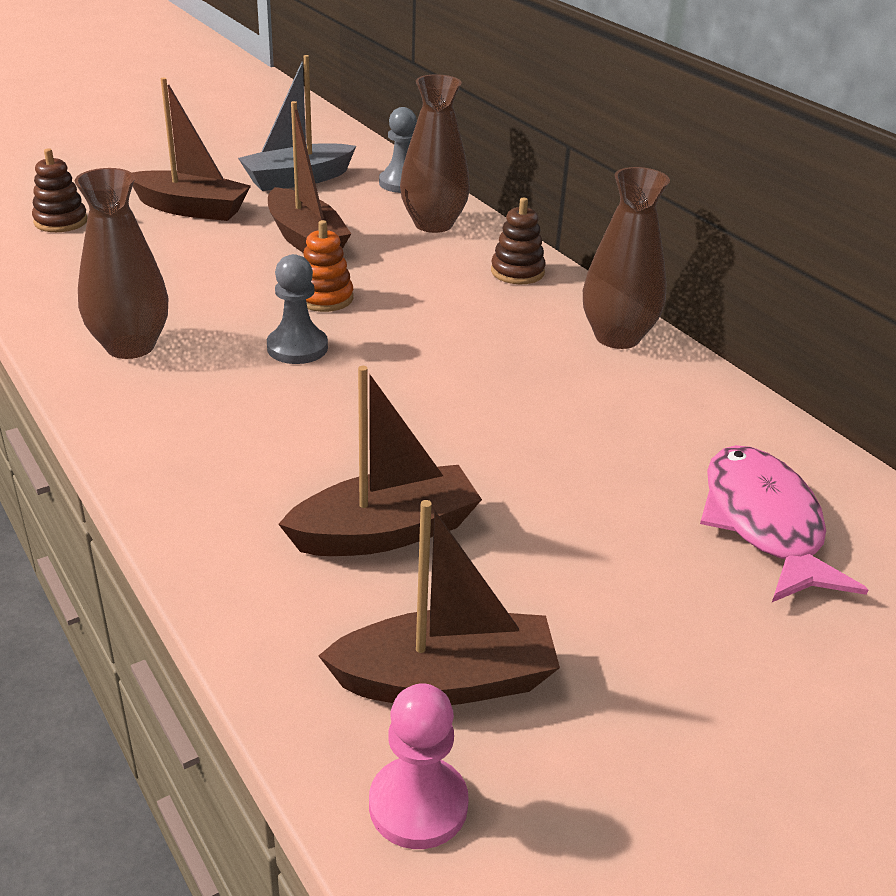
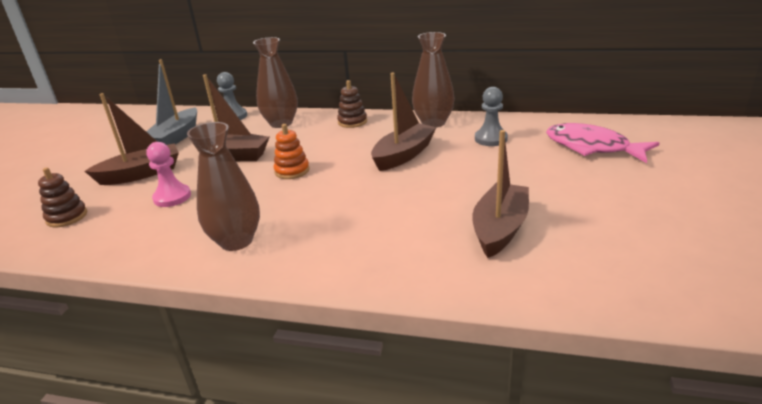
camera: 40 degrees left, 5 degrees down
(297, 348) = (321, 194): grey pawn -> grey pawn (490, 139)
(418, 805) = (702, 297): pink pawn -> pink pawn (172, 197)
(445, 681) = (623, 256): brown boat -> brown boat (403, 155)

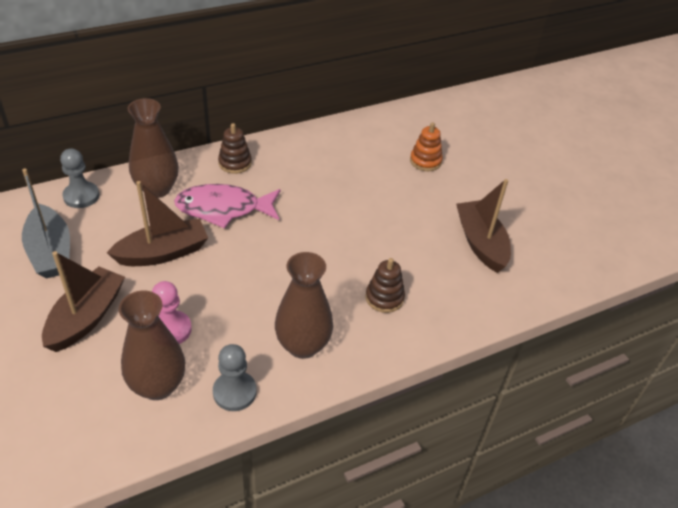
camera: 45 degrees left, 15 degrees up
(67, 217) = (83, 405): brown stacking toy -> brown stacking toy (384, 298)
(292, 171) = (253, 249): orange stacking toy -> orange stacking toy (425, 161)
(403, 155) = (333, 192): brown boat -> none
(433, 123) = (315, 141): brown vase -> brown vase (158, 386)
(490, 139) = (384, 147): grey pawn -> grey pawn (234, 392)
(592, 147) = (466, 134): pink fish -> pink fish (223, 209)

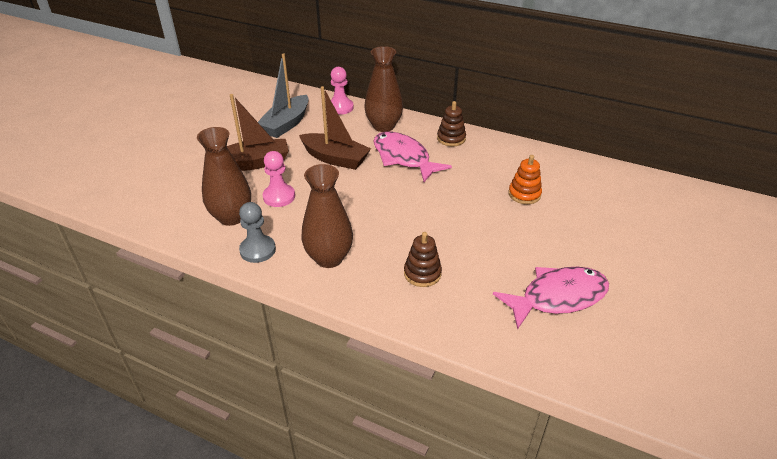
camera: 55 degrees right, 5 degrees down
(81, 196) = (340, 107): grey pawn -> pink pawn
(425, 161) = (601, 217): orange stacking toy -> orange stacking toy (524, 194)
(481, 243) = (558, 297): brown boat -> pink fish

